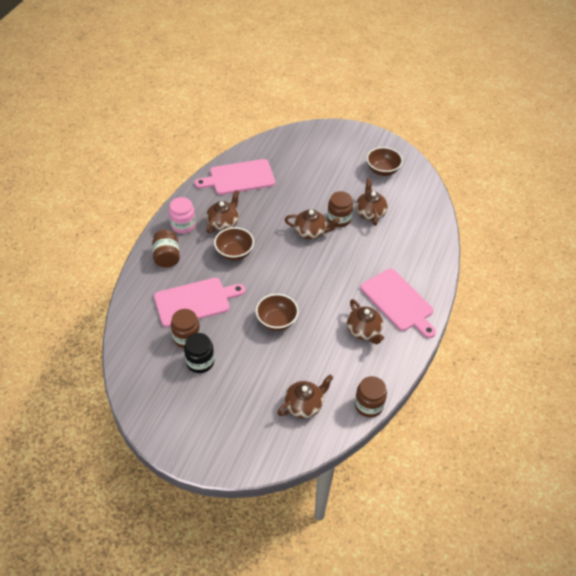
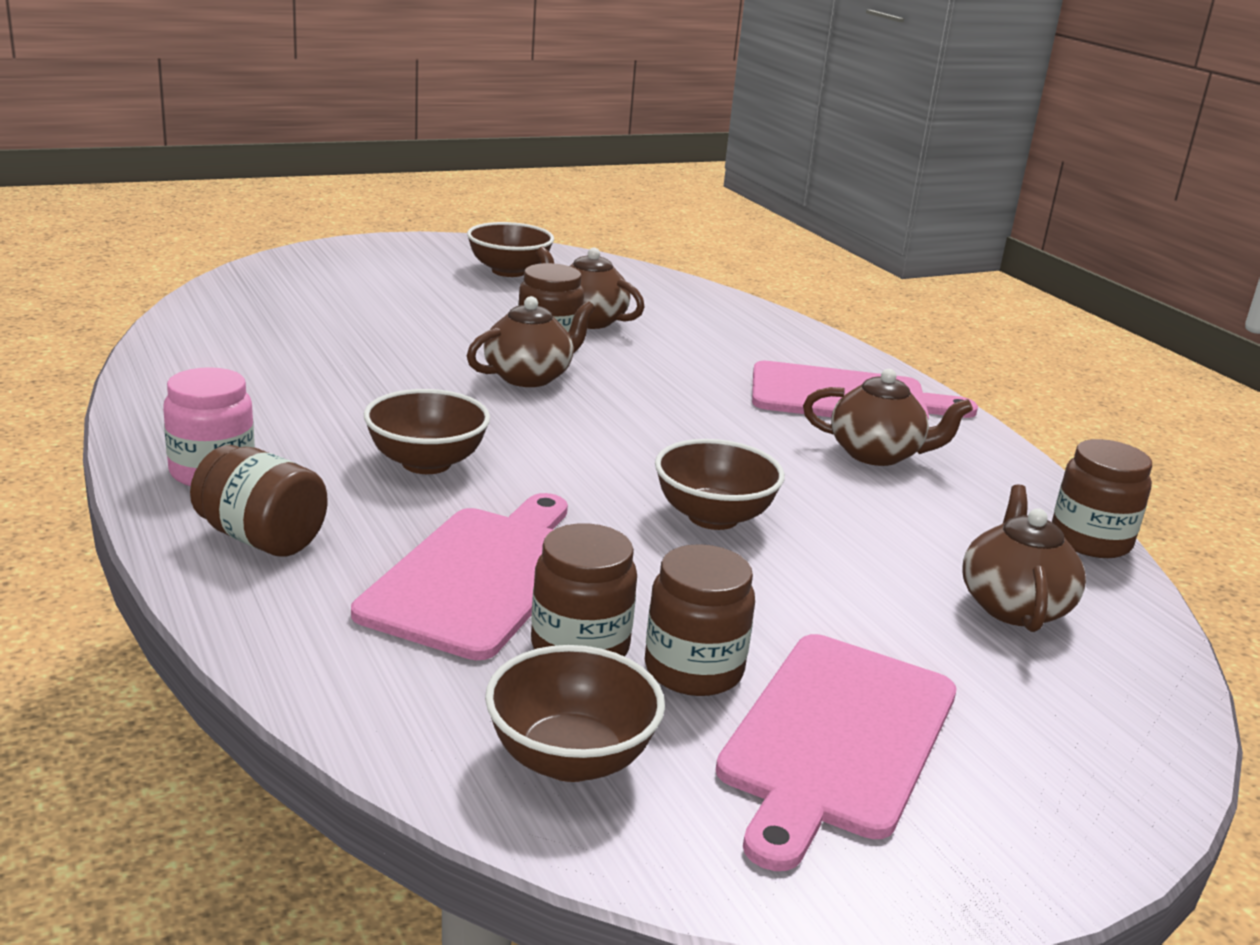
camera: 50 degrees left, 25 degrees down
(146, 363) = (570, 758): none -> brown bowl
(200, 362) = (693, 670): black jar -> brown jar
(223, 223) = (314, 431): brown teapot -> none
(239, 177) = (230, 360): pink cutting board -> pink cutting board (836, 739)

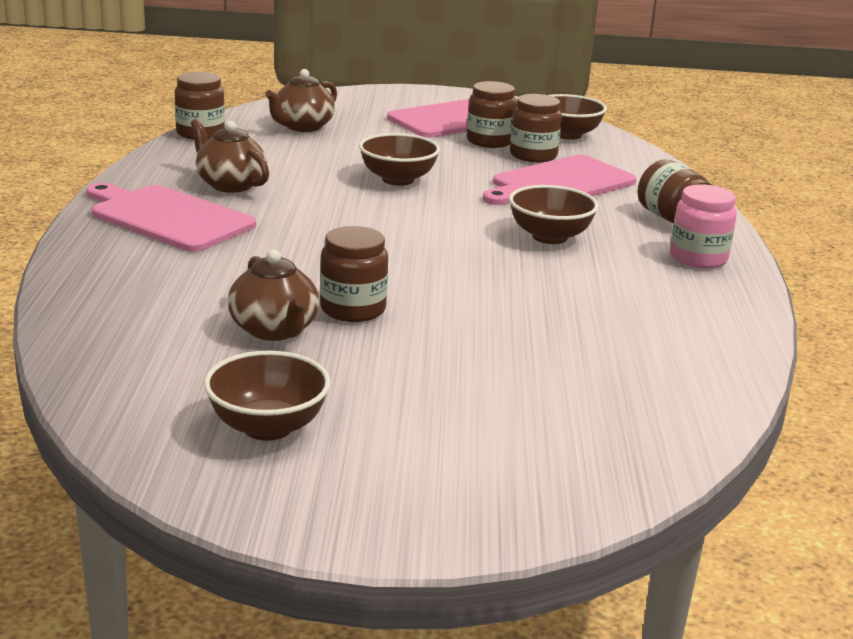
camera: 150 degrees left, 0 degrees up
(529, 377) = (409, 282): brown teapot -> none

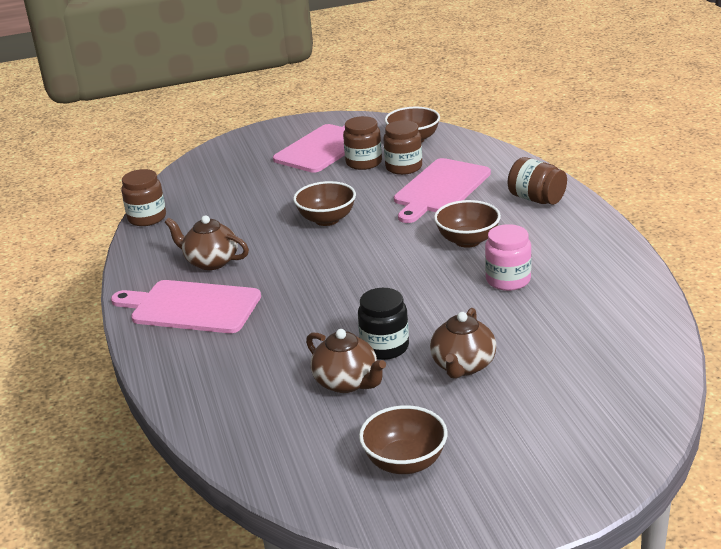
camera: 15 degrees left, 5 degrees up
(302, 127) = (218, 188): brown teapot -> brown teapot (463, 366)
(353, 309) = (385, 347): brown jar -> black jar
(698, 258) = (575, 229): pink jar -> pink jar (508, 280)

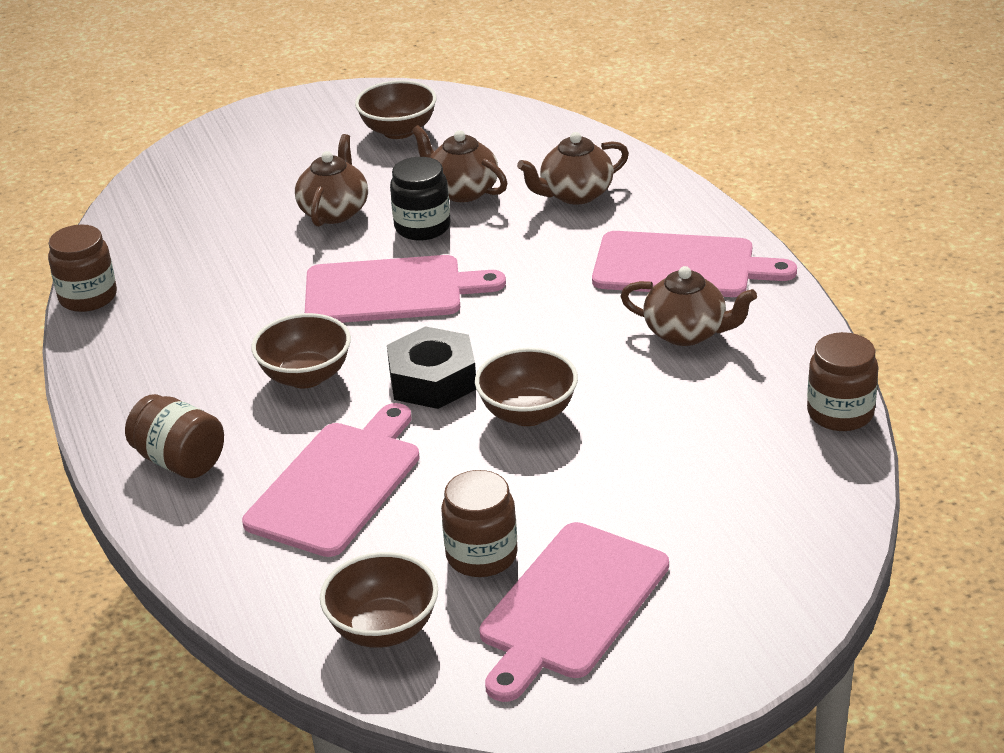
camera: 175 degrees right, 5 degrees up
(247, 374) = (575, 194): none -> brown teapot
(383, 237) = (432, 380): none -> black nut
(403, 167) = (403, 541): brown jar -> brown jar (88, 297)
(411, 294) = (391, 291): none -> pink cutting board
(508, 280) = (261, 314): pink jar -> none

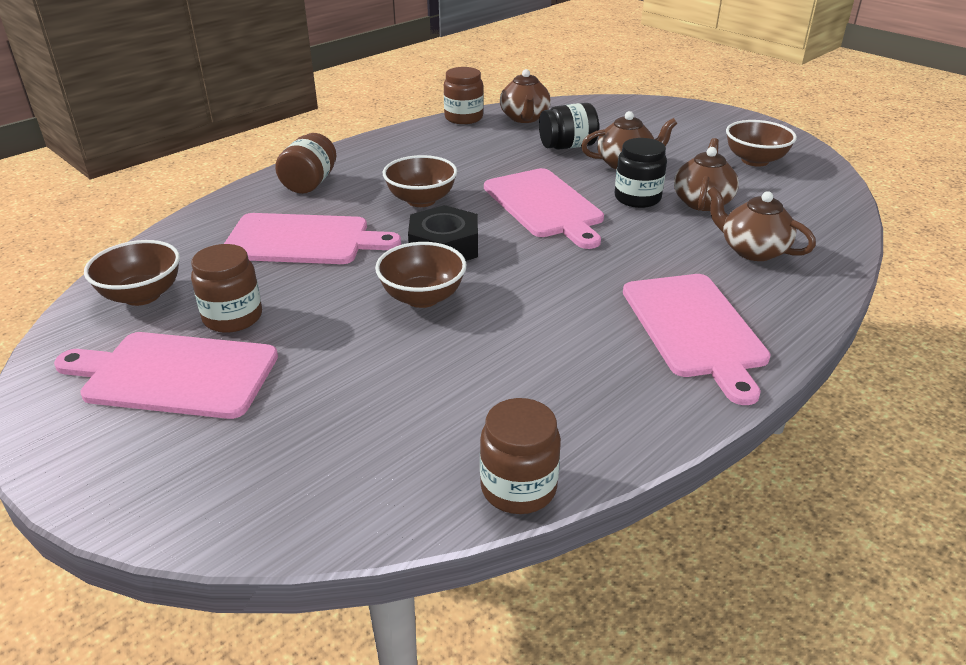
camera: 65 degrees right, 0 degrees up
(253, 238) = (567, 146): none -> black jar
(687, 333) = (590, 354): brown teapot -> brown teapot (524, 118)

